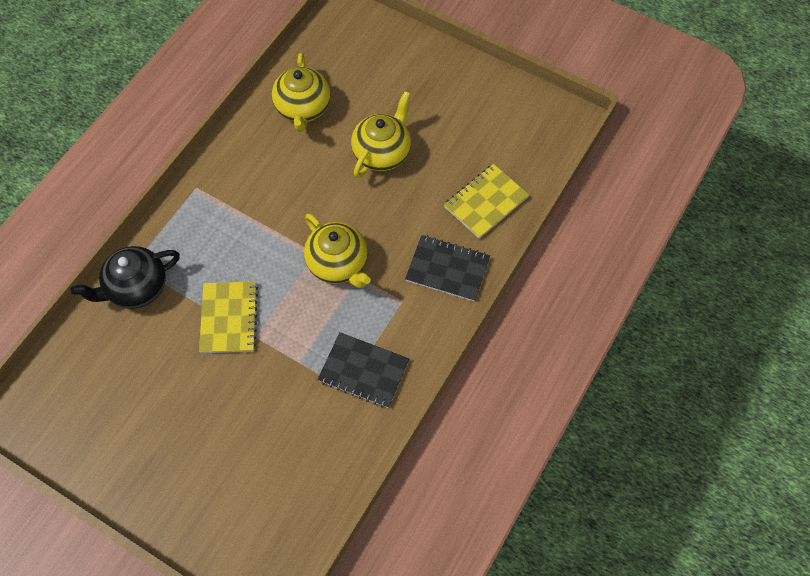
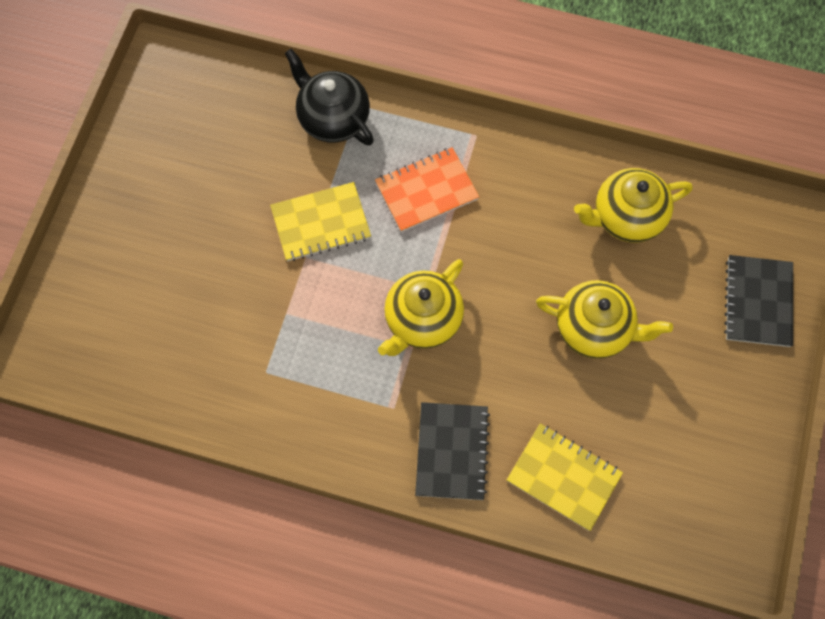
camera: 75 degrees right, 5 degrees up
(230, 234) = (426, 191): none -> orange notebook
(363, 371) = (292, 387): black notebook -> black notebook (758, 302)

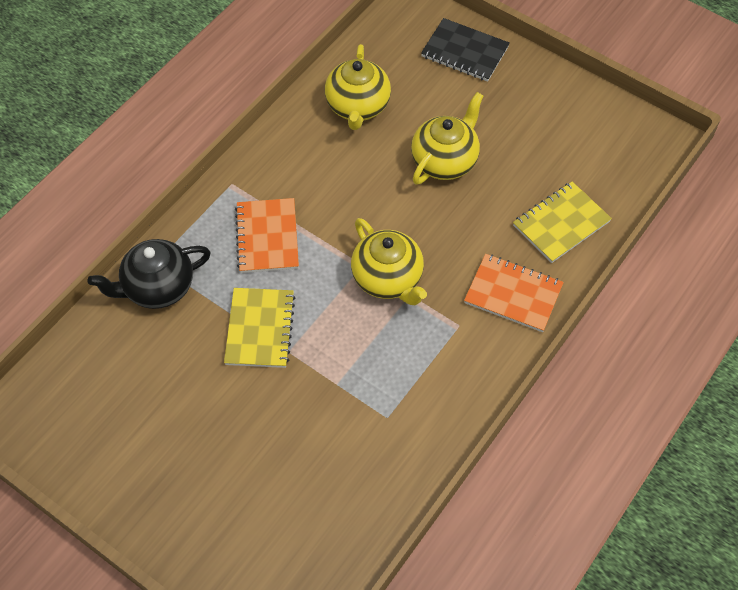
camera: 70 degrees left, 10 degrees down
(452, 451) = (513, 294): black notebook -> orange notebook

